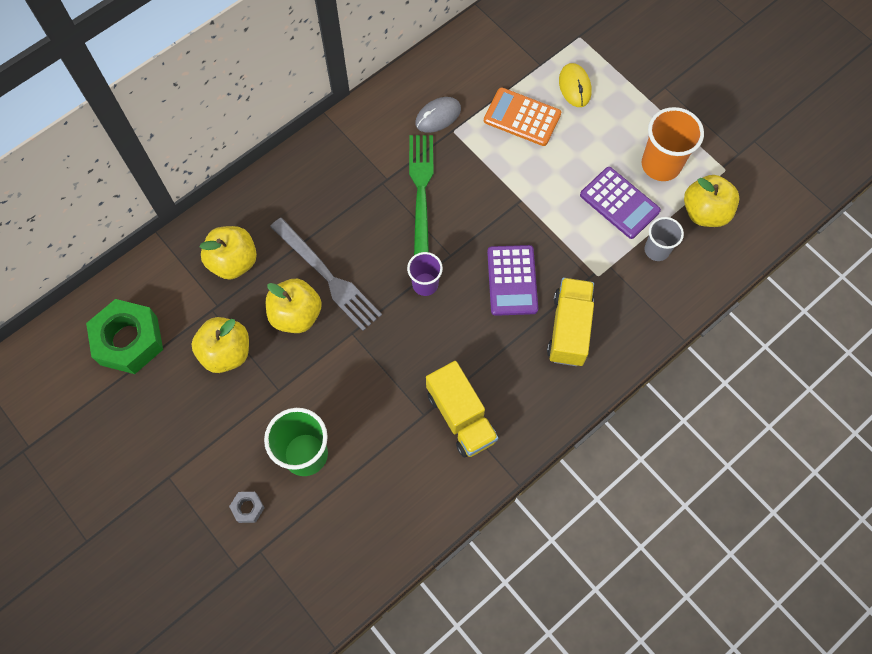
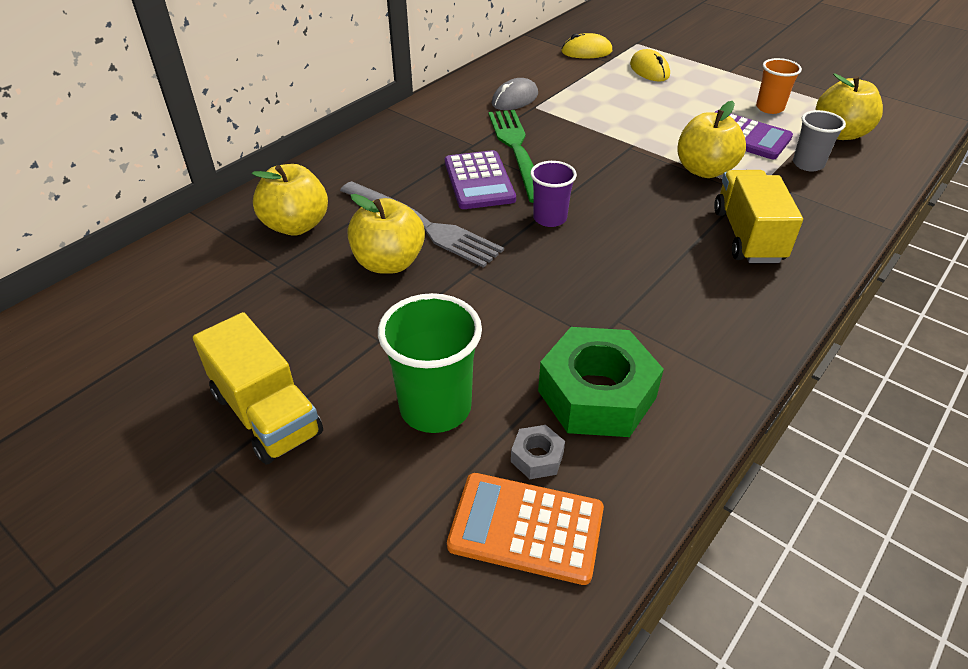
camera: 10 degrees left, 25 degrees down
(129, 340) = (149, 315): green nut -> green nut (596, 394)
(226, 352) = (296, 310): yellow apple -> yellow apple (704, 170)
(248, 508) = (354, 492): grey nut -> grey nut (537, 457)
(461, 417) = (651, 335): yellow truck -> yellow truck (266, 413)
(512, 280) = (655, 204): purple calculator -> purple calculator (479, 181)
(522, 117) = (605, 92): orange calculator -> orange calculator (526, 528)
(525, 45) = (586, 51): none -> yellow mouse
(661, 165) = (769, 108): orange cup -> orange cup, size x0.62

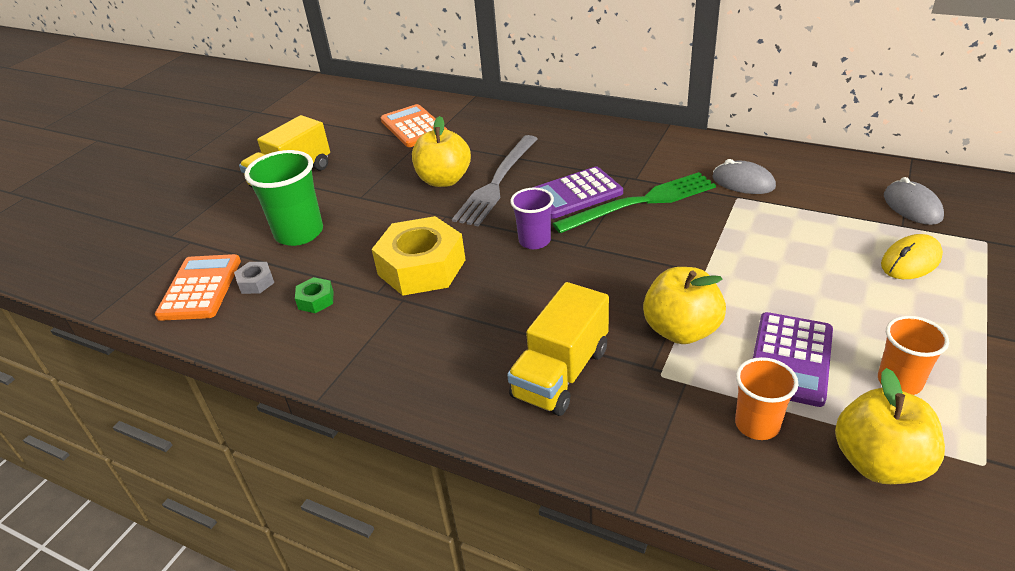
camera: 80 degrees right, 5 degrees down
(225, 274) = (413, 127): none -> orange calculator
(296, 225) = (475, 134): yellow apple -> none
(563, 300) = (421, 267): none -> yellow nut
(586, 51) = (912, 207): yellow mouse -> grey mouse
(596, 394) = (316, 300): green nut -> green nut, size x0.43
(747, 236) = (561, 373): yellow truck -> yellow truck turned 135 degrees clockwise
(808, 164) = (757, 424): grey cup -> orange cup

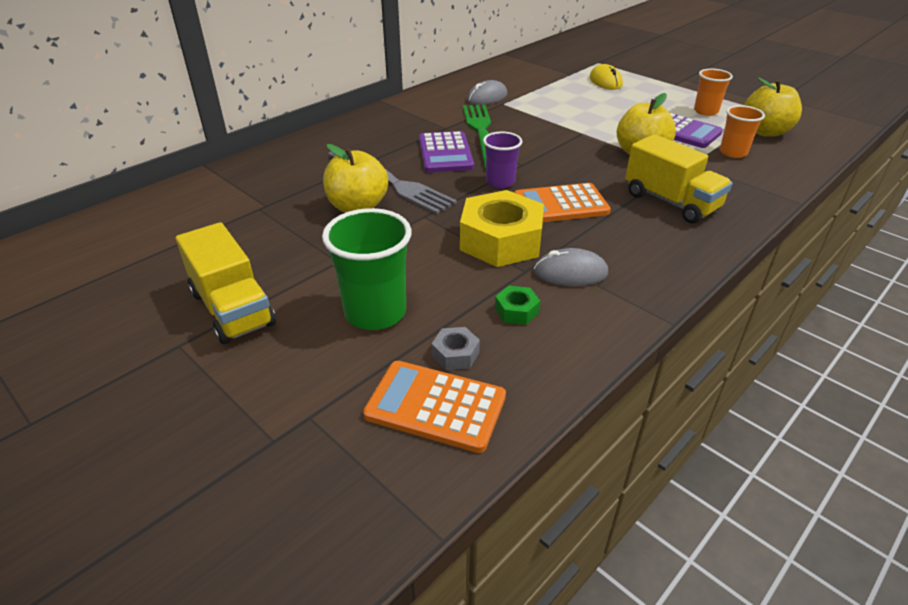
camera: 75 degrees left, 0 degrees up
(413, 127) = (221, 208): orange calculator -> orange calculator (560, 205)
(912, 207) = (554, 67): grey mouse -> grey mouse (570, 272)

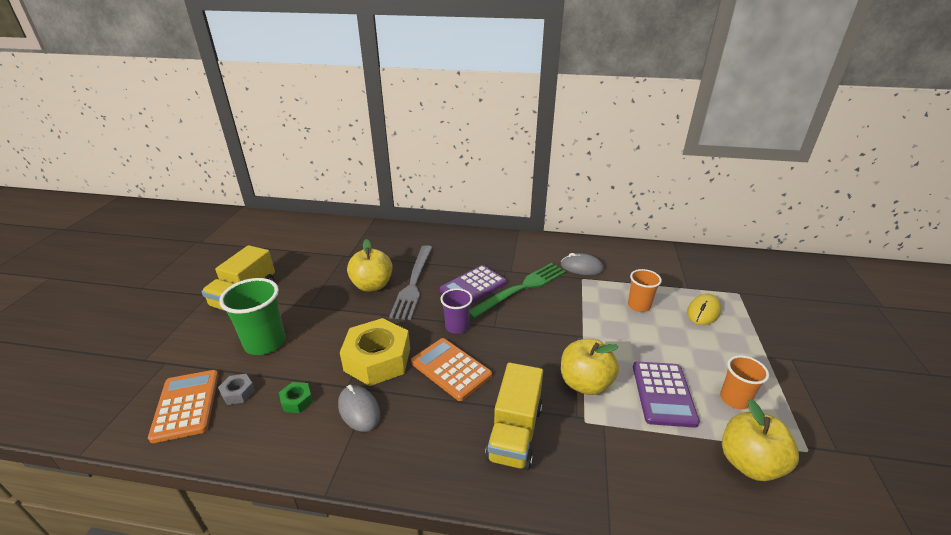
camera: 55 degrees right, 5 degrees down
(733, 152) = (663, 449): orange cup -> orange cup (639, 306)

